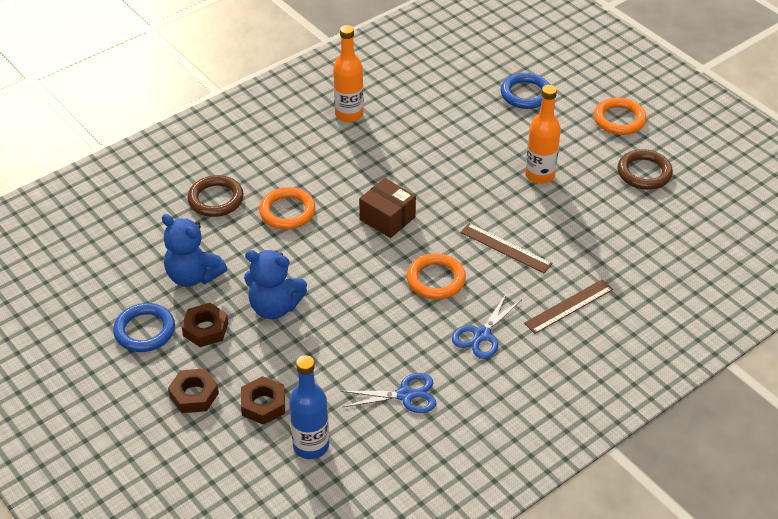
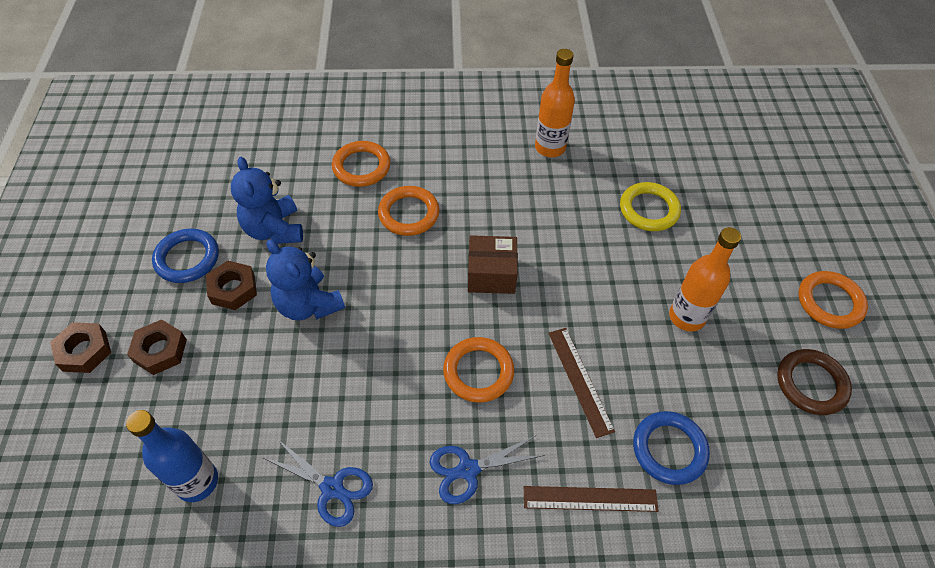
camera: 35 degrees right, 10 degrees up
(216, 199) = (361, 167): brown ring -> orange ring
(263, 404) = (203, 403): brown nut -> brown nut (84, 351)
(387, 218) = (491, 274): brown box -> brown box turned 75 degrees counterclockwise
(458, 121) = (649, 209): none -> yellow ring
(525, 94) = (744, 218): blue ring -> blue ring (669, 449)

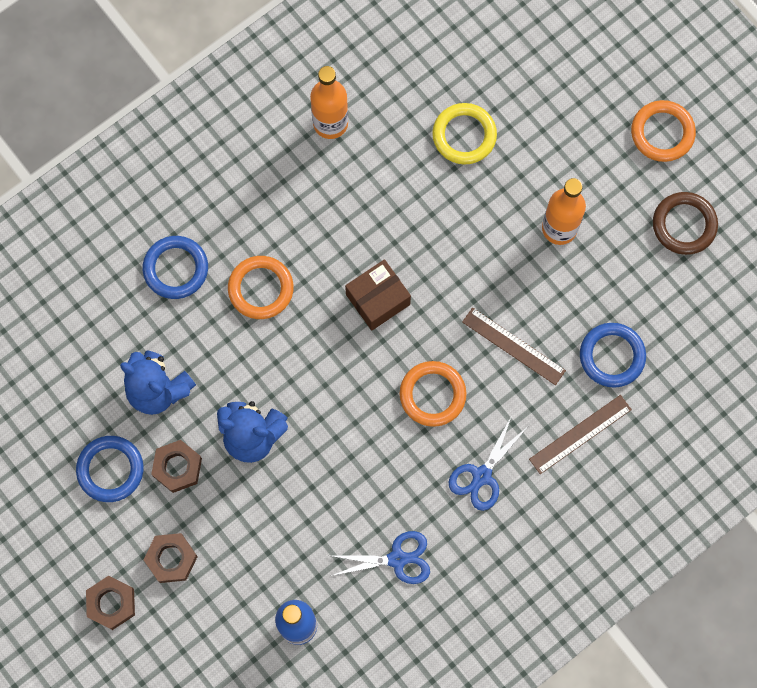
camera: 35 degrees left, 20 degrees up
(361, 167) = (176, 269): orange ring -> blue ring

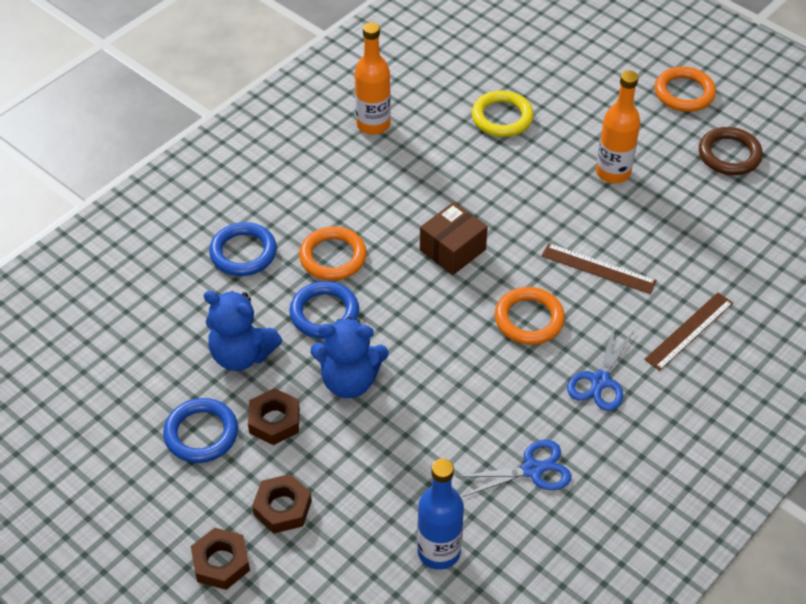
camera: 10 degrees left, 25 degrees down
(612, 356) = (698, 263): blue ring -> blue ring (324, 313)

